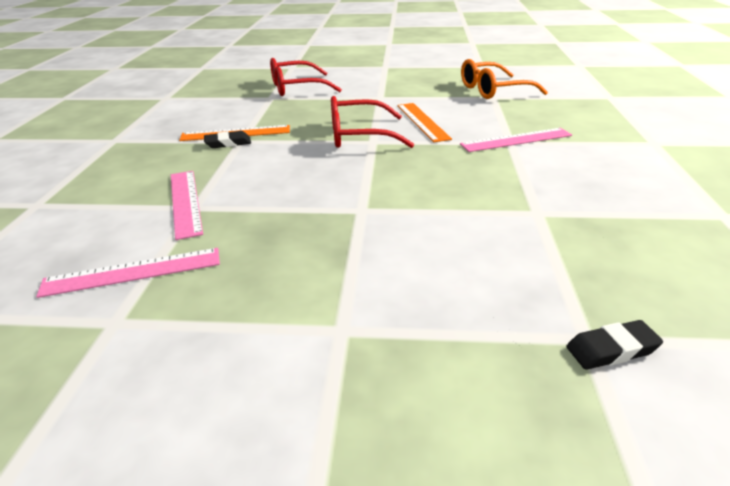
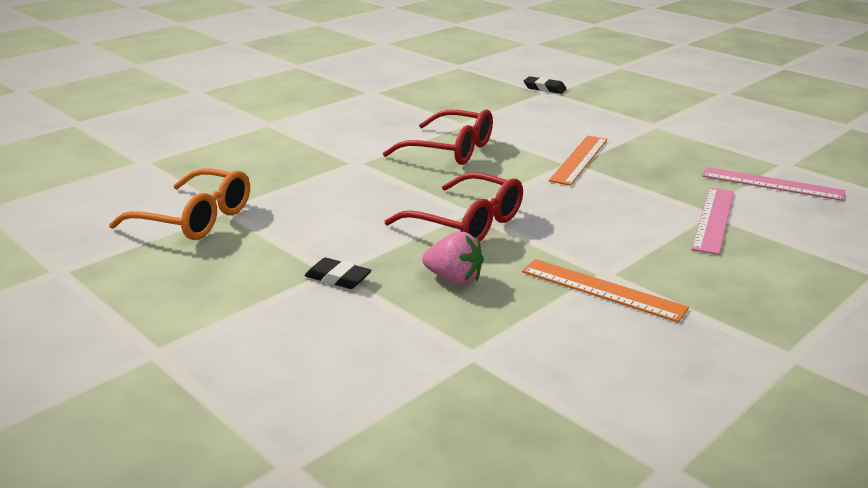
camera: 140 degrees left, 5 degrees down
(228, 143) = (625, 275): black eraser -> black eraser (338, 278)
(296, 88) = (398, 363): red glasses -> red glasses (450, 150)
(319, 113) = (454, 279): none -> pink strawberry
(422, 121) = (372, 212): orange ruler -> orange ruler (579, 159)
(516, 140) = (347, 162): pink ruler -> none

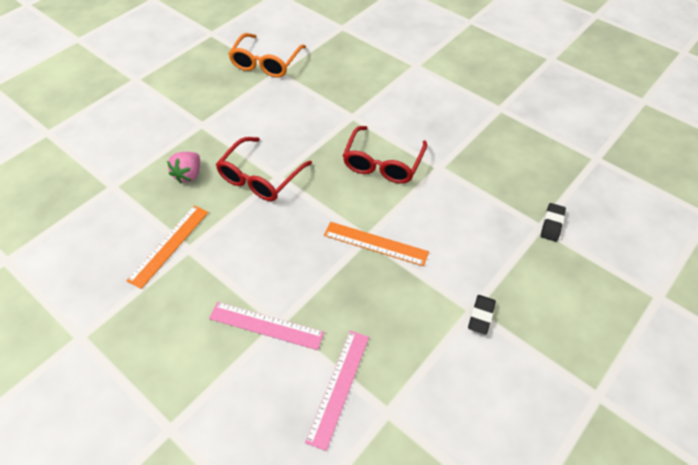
camera: 85 degrees right, 25 degrees up
(338, 278) = (195, 127): black eraser -> black eraser (481, 316)

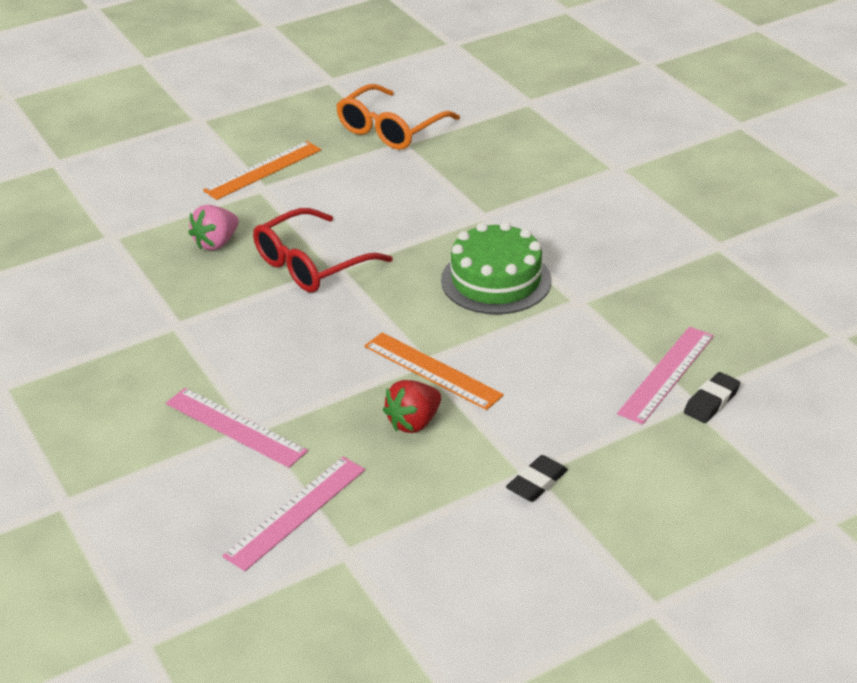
camera: 20 degrees right, 15 degrees down
(169, 245) = (153, 315): orange ruler -> orange ruler (263, 170)
(382, 289) = (414, 422): none -> red strawberry
(383, 163) = (496, 280): red glasses -> green cake
(517, 210) = (667, 374): none -> pink ruler

